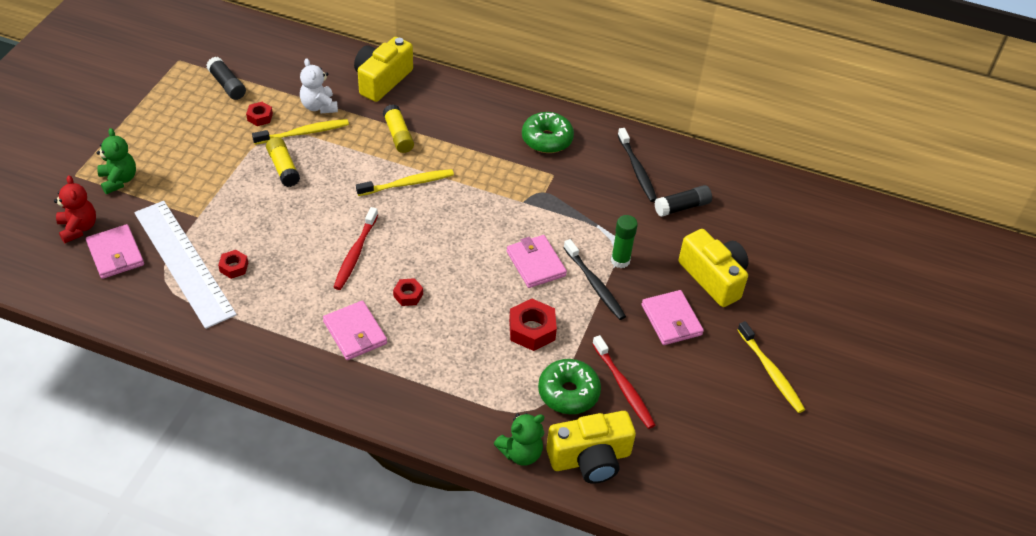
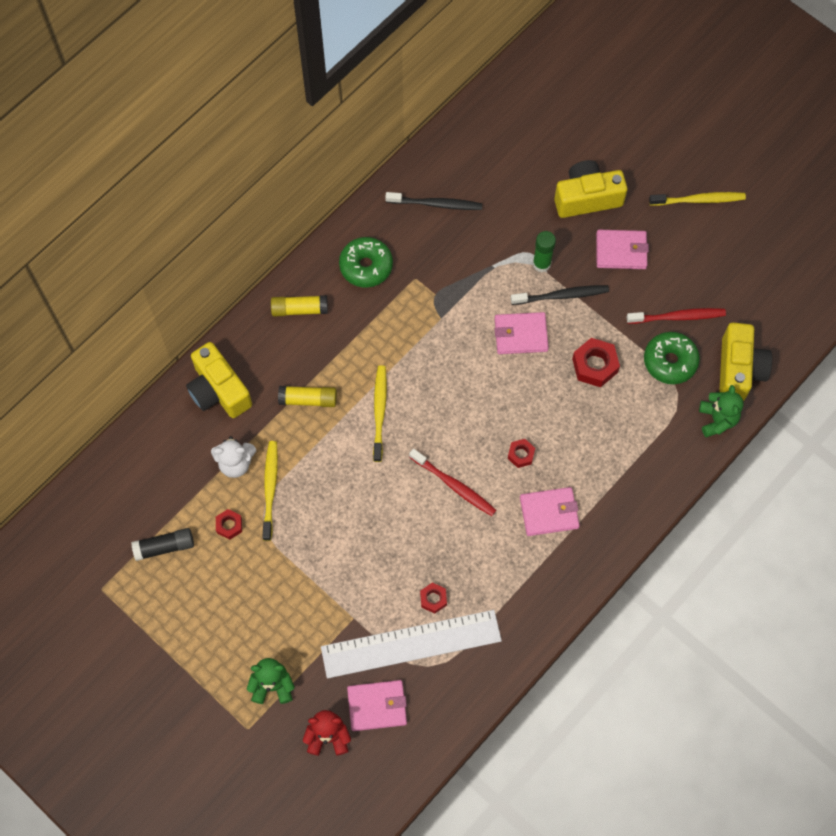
camera: 65 degrees left, 20 degrees up
(283, 168) = (314, 521): yellow glue stick -> yellow glue stick (299, 309)
(682, 207) = (496, 186): black glue stick -> none

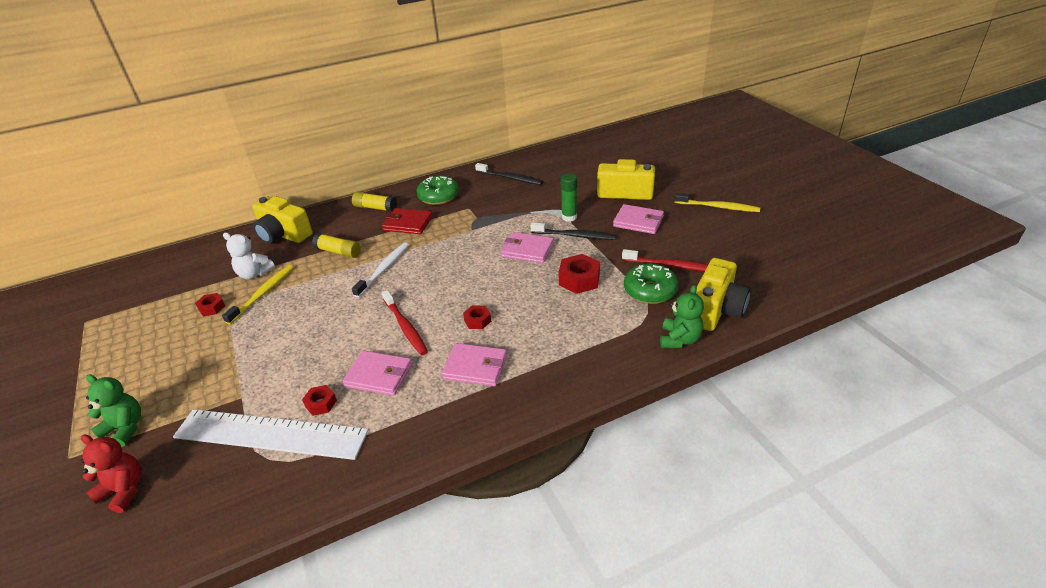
camera: 25 degrees right, 30 degrees down
(164, 547) = (154, 308): black glue stick -> none
(219, 390) = (283, 235): yellow camera -> yellow camera turned 45 degrees counterclockwise
(359, 328) = (408, 223): none -> red wallet
(377, 706) = (192, 478): pink wallet -> pink wallet (379, 375)
(379, 411) = (384, 269): yellow toothbrush -> white toothbrush

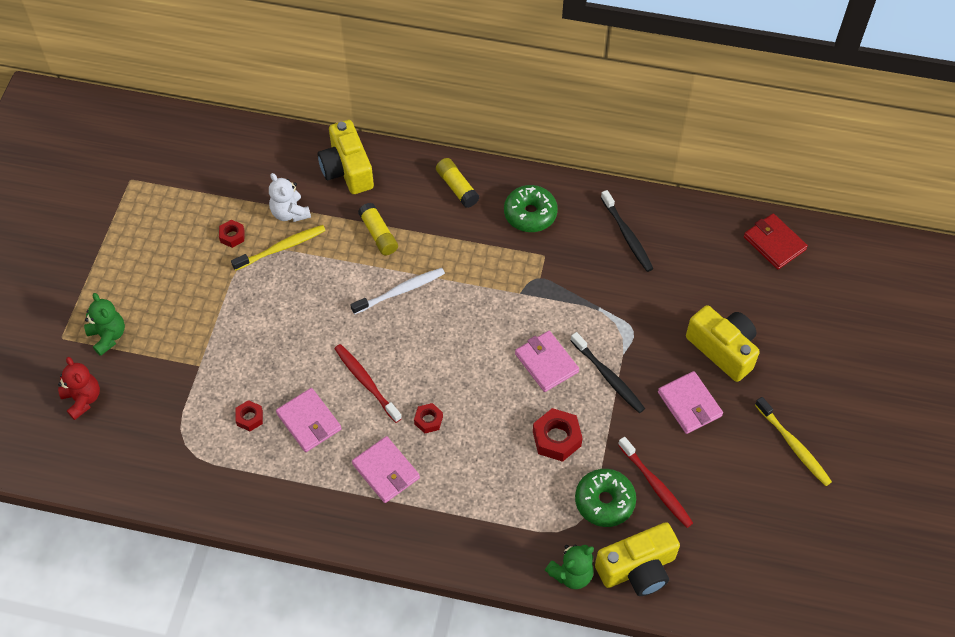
camera: 35 degrees right, 20 degrees up
(270, 434) = (199, 421): white ruler -> none
(405, 327) = (366, 382): red toothbrush -> red toothbrush turned 135 degrees clockwise
(408, 223) = (469, 237): red wallet -> red wallet (774, 243)
(569, 217) = (628, 345): green glue stick -> none

